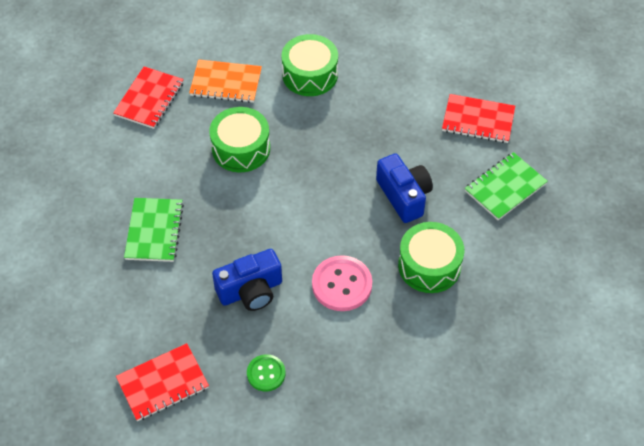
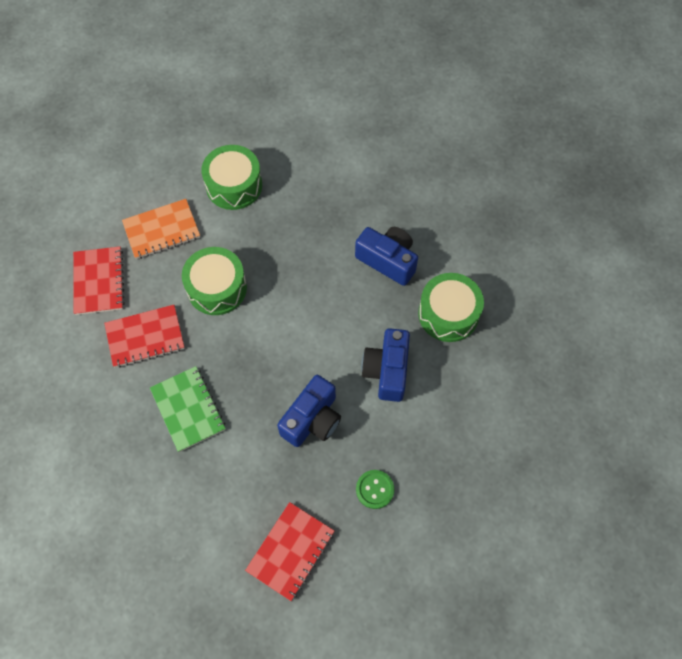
camera: 30 degrees left, 10 degrees up
(342, 284) = (387, 371): pink button -> blue camera
(478, 120) = (405, 159): red notebook -> red notebook (145, 337)
(505, 187) = (465, 210): green notebook -> none

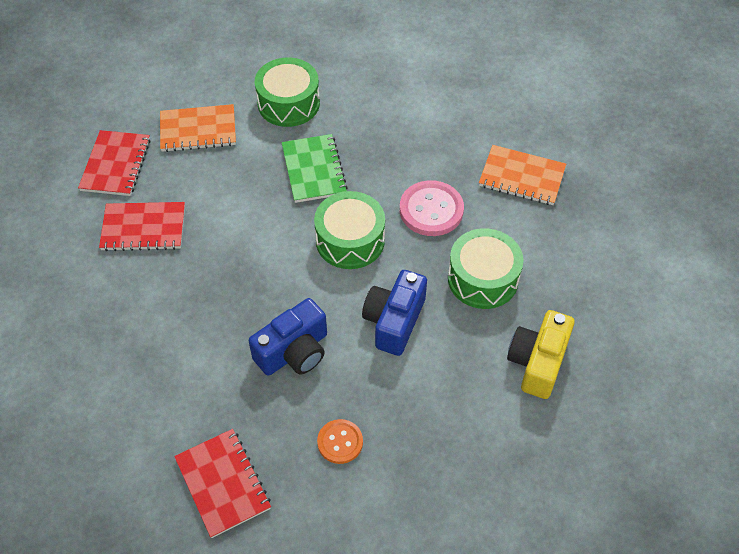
camera: 15 degrees right, 10 degrees down
(188, 409) = (162, 309): green notebook -> green notebook (313, 170)
(217, 288) = (236, 197): green drum -> green drum (350, 240)
(290, 551) = (223, 483): red notebook -> red notebook turned 75 degrees counterclockwise
(375, 489) = (340, 442): green button -> orange button
(388, 260) = (431, 210): blue camera -> pink button
(454, 211) = (522, 177): none -> orange notebook
(513, 378) = (537, 362): none -> yellow camera

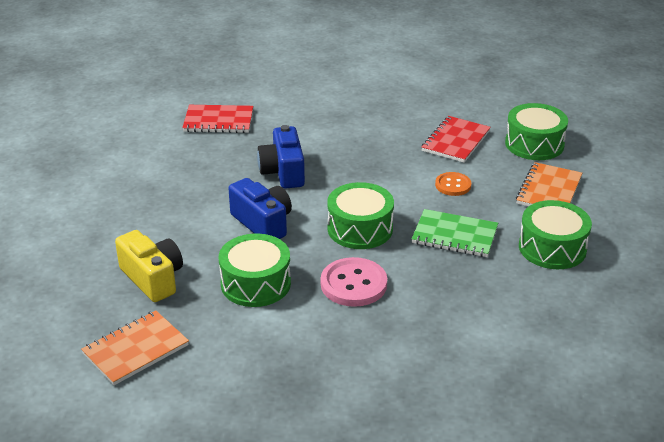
camera: 120 degrees right, 20 degrees down
(115, 165) = (534, 144): red notebook -> green drum
(340, 442) = (196, 168): orange button -> orange button (453, 185)
(522, 177) = (344, 359): orange notebook -> orange notebook (136, 349)

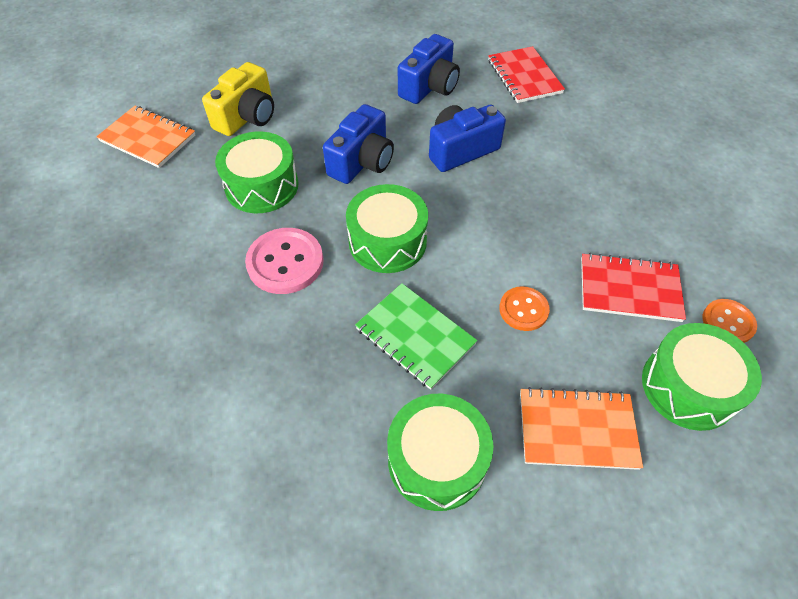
camera: 70 degrees right, 20 degrees up
(193, 168) = (429, 87): none -> blue camera
(454, 235) = (415, 336): green notebook -> green notebook turned 45 degrees counterclockwise
(496, 116) = (728, 322): none -> orange button

